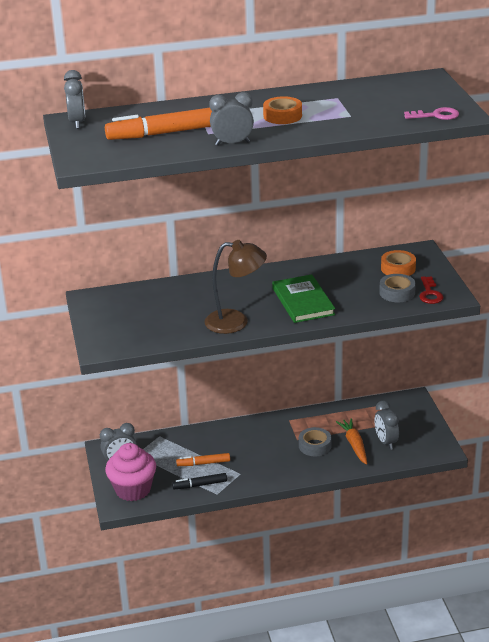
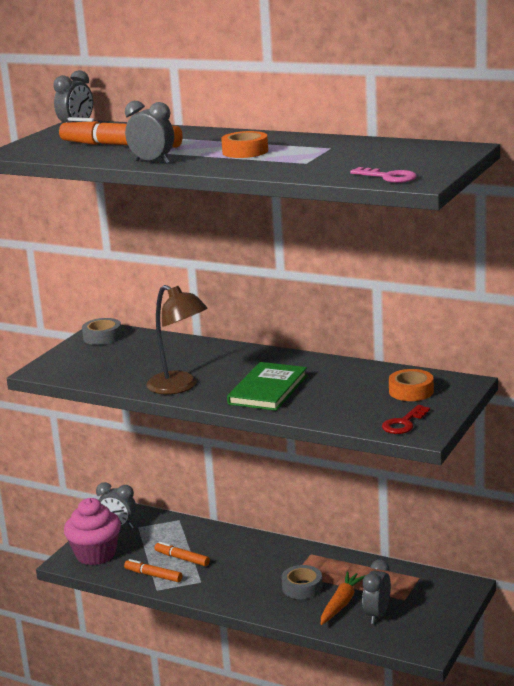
camera: 40 degrees right, 10 degrees down
(200, 485) = (153, 575): black marker -> orange marker
(397, 293) = (371, 412): grey tape -> grey tape (102, 337)

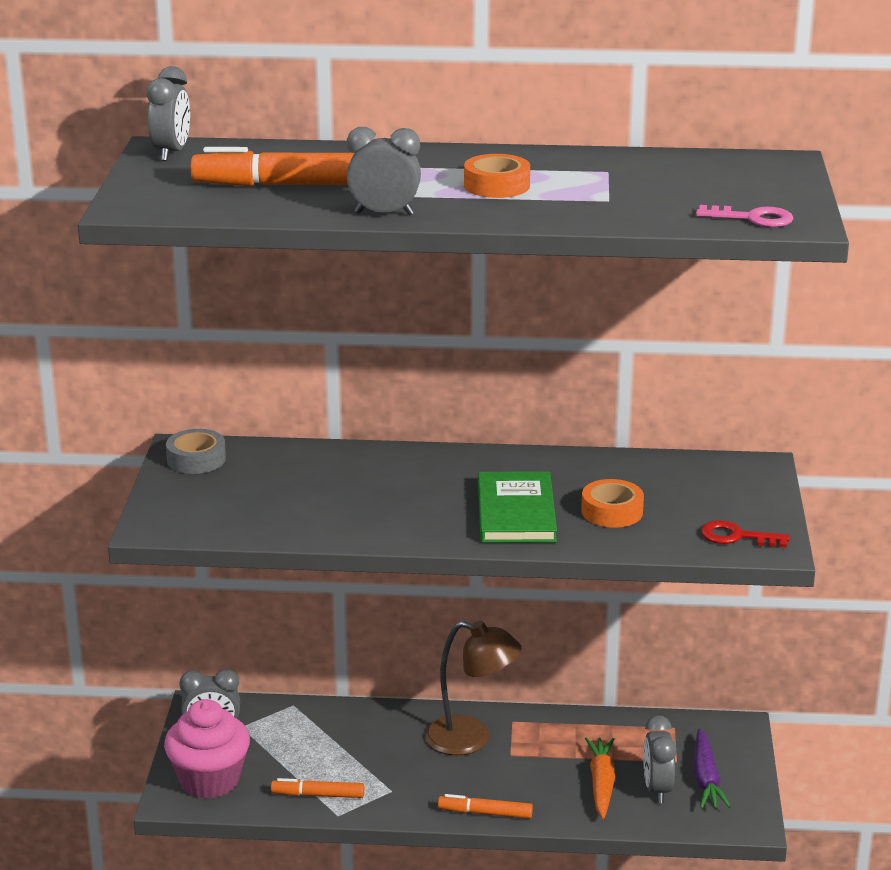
camera: 25 degrees left, 5 degrees up
(180, 387) = (388, 525): brown lamp -> brown lamp (471, 739)
(182, 558) = (340, 762): orange marker -> orange marker (485, 813)
(302, 587) = (535, 771): grey tape -> none
(403, 423) = (736, 536): red key -> red key turned 90 degrees clockwise
(411, 391) = (705, 488): orange tape -> orange tape (612, 511)
(417, 615) = (706, 779): none -> purple carrot

